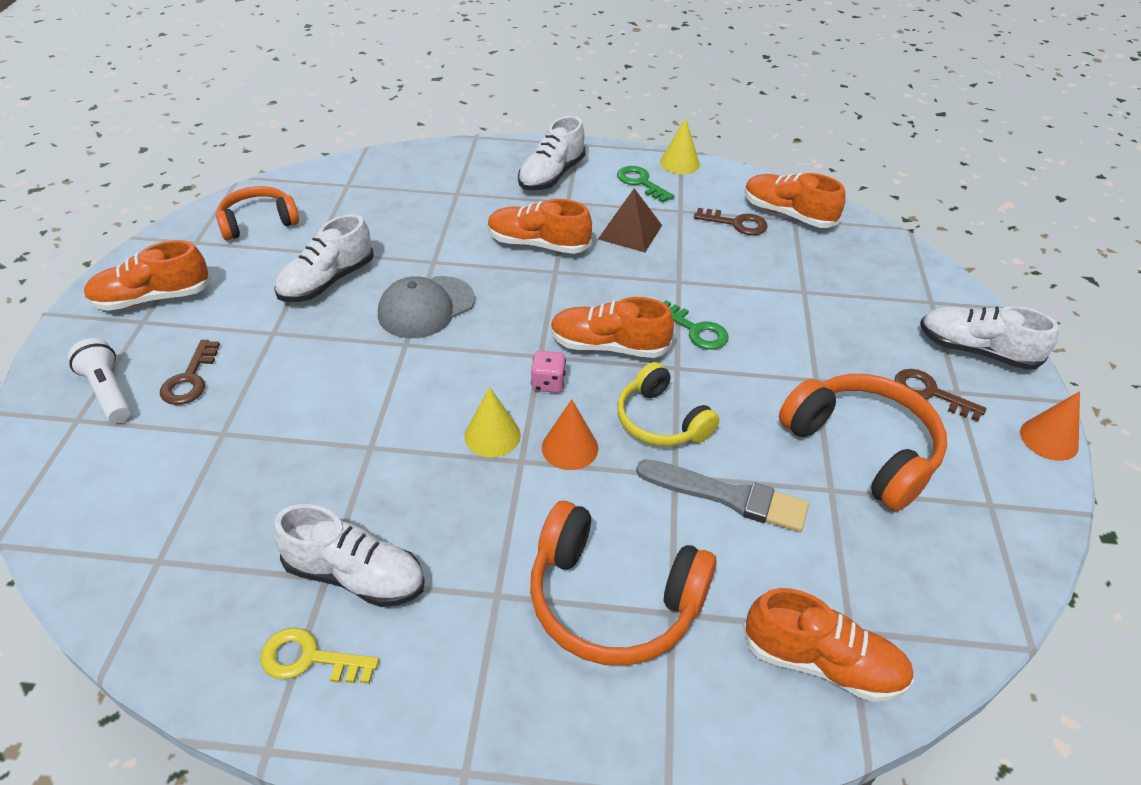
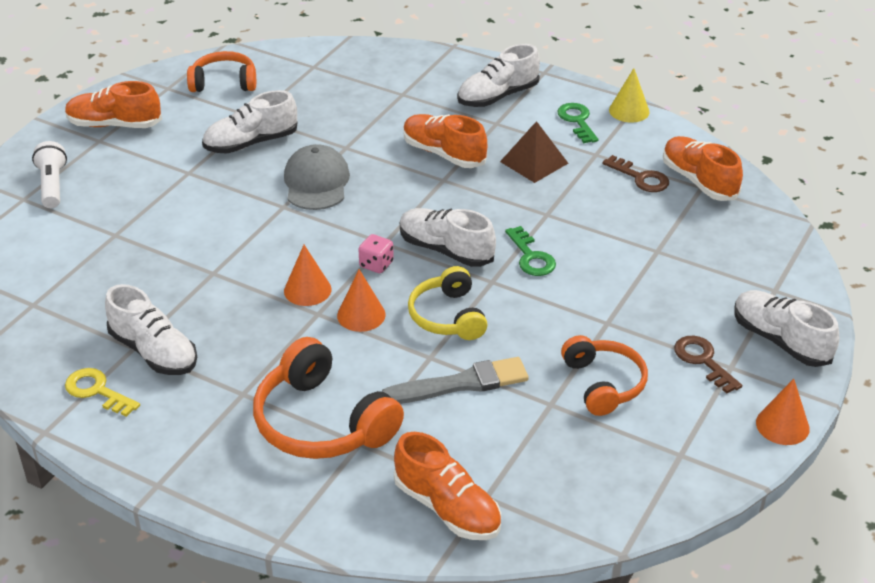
camera: 25 degrees right, 5 degrees down
(190, 379) = (112, 191): brown key -> none
(426, 307) = (316, 182): grey cap -> grey cap turned 105 degrees clockwise
(492, 435) = (307, 290): yellow cone -> orange cone
(608, 346) = (446, 250): orange shoe -> white shoe
(728, 496) = (461, 384): grey brush -> grey brush turned 60 degrees counterclockwise
(863, 448) = (604, 384): orange headphones -> orange headphones, size x0.65

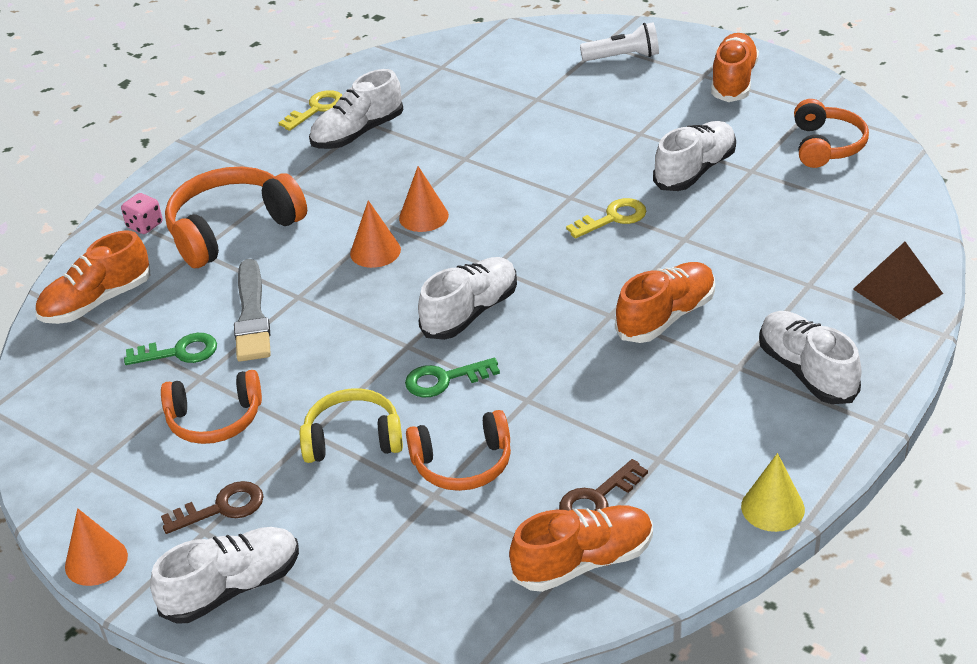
camera: 100 degrees right, 0 degrees up
(251, 143) = (695, 170): white shoe -> white shoe turned 60 degrees clockwise
(316, 182) = (613, 218): grey cap -> yellow key
(376, 264) = (455, 261): pink dice -> pink dice (145, 225)
(447, 316) = (356, 310): yellow headphones -> yellow headphones (353, 438)
(534, 162) = (642, 396): brown pyramid -> brown pyramid (897, 291)
(577, 121) = (743, 448): green key -> green key (179, 352)
(622, 239) = (463, 464): none -> orange headphones

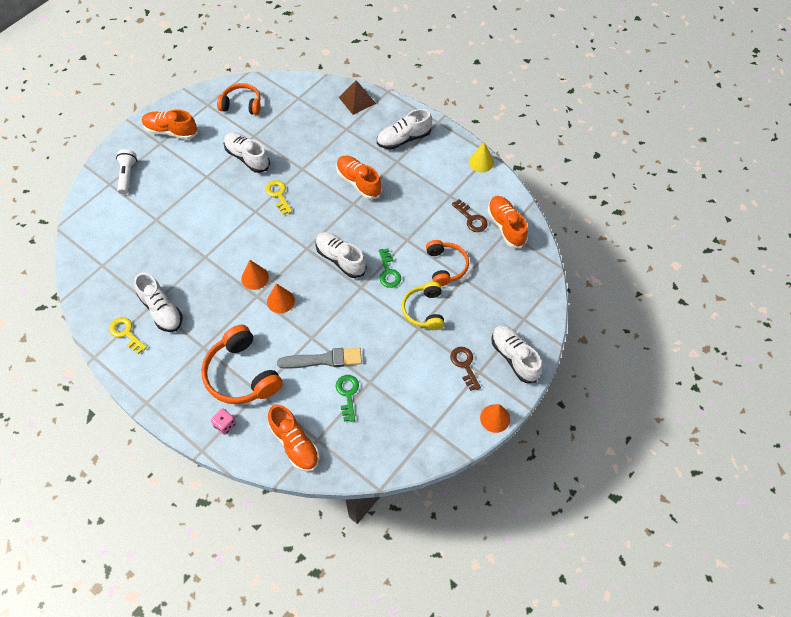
camera: 90 degrees left, 20 degrees up
(215, 420) = (403, 372): orange headphones -> none

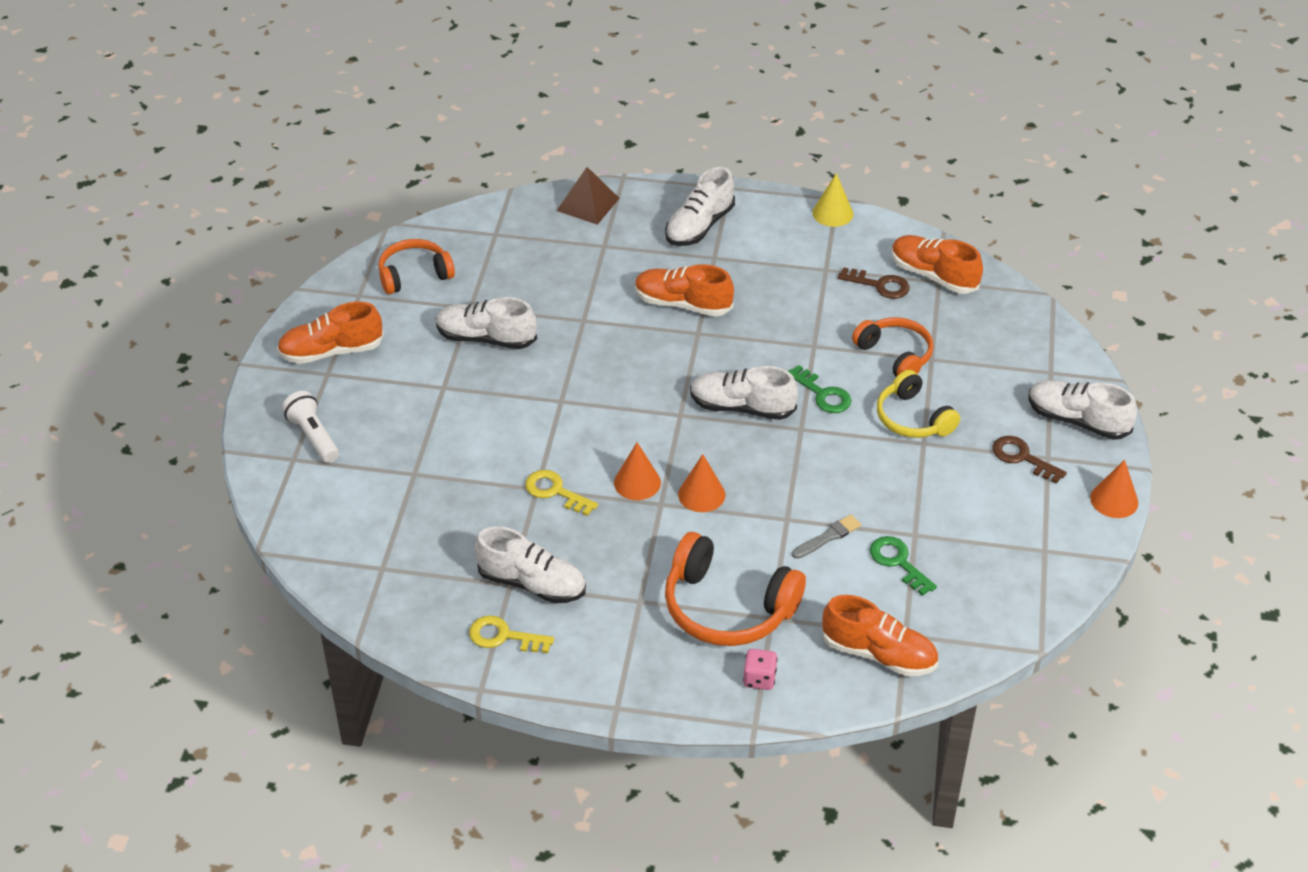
camera: 30 degrees left, 15 degrees down
(278, 195) = (578, 366): yellow key -> yellow key (555, 492)
(324, 359) = (828, 537): grey brush -> grey brush, size x0.58

